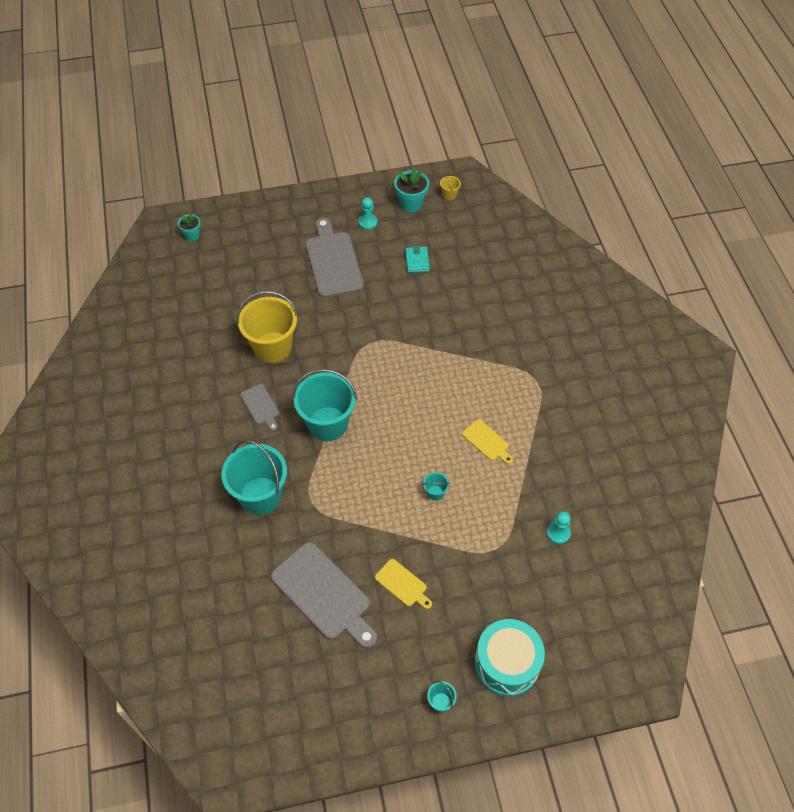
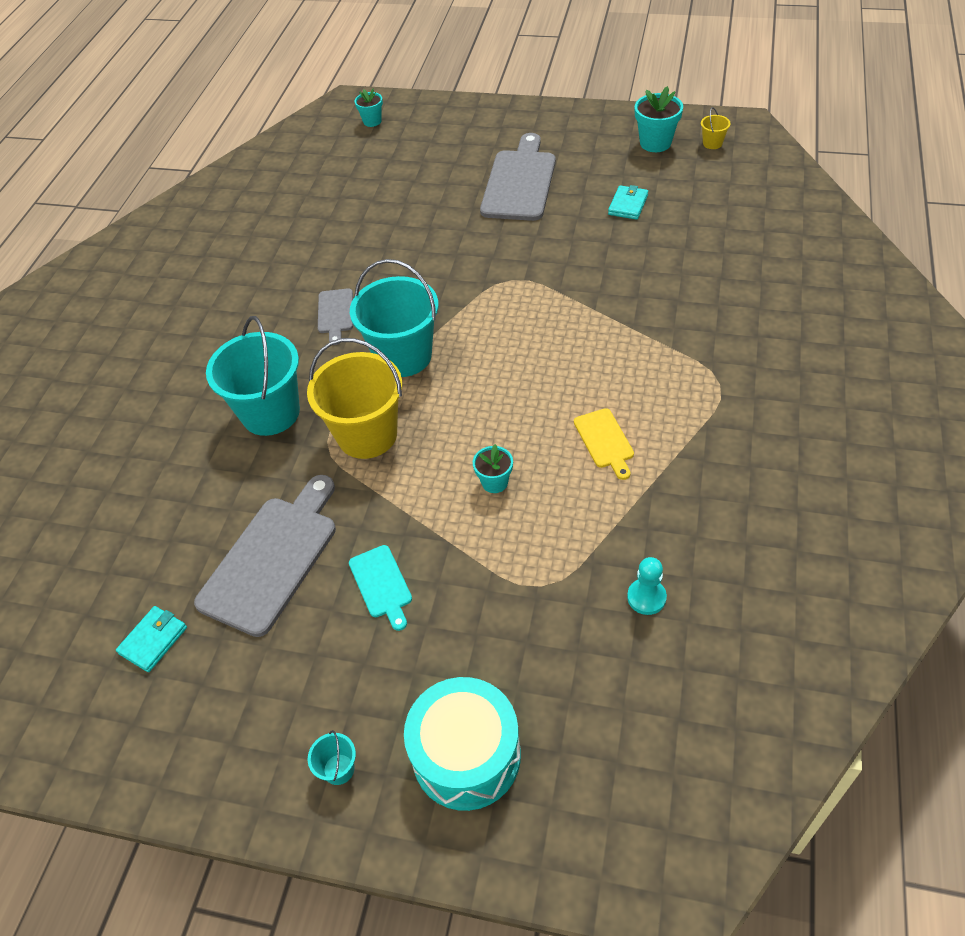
camera: 30 degrees right, 5 degrees down
(272, 347) = (389, 254): yellow bucket -> yellow bucket (367, 435)
(280, 676) = (153, 640): none -> turquoise wallet
(324, 594) = (272, 558): grey cutting board -> grey cutting board turned 135 degrees counterclockwise
(368, 222) = (588, 151): turquoise pawn -> none
(403, 584) = (381, 584): yellow cutting board -> turquoise cutting board
(435, 493) = (494, 482): turquoise bucket -> turquoise flower pot

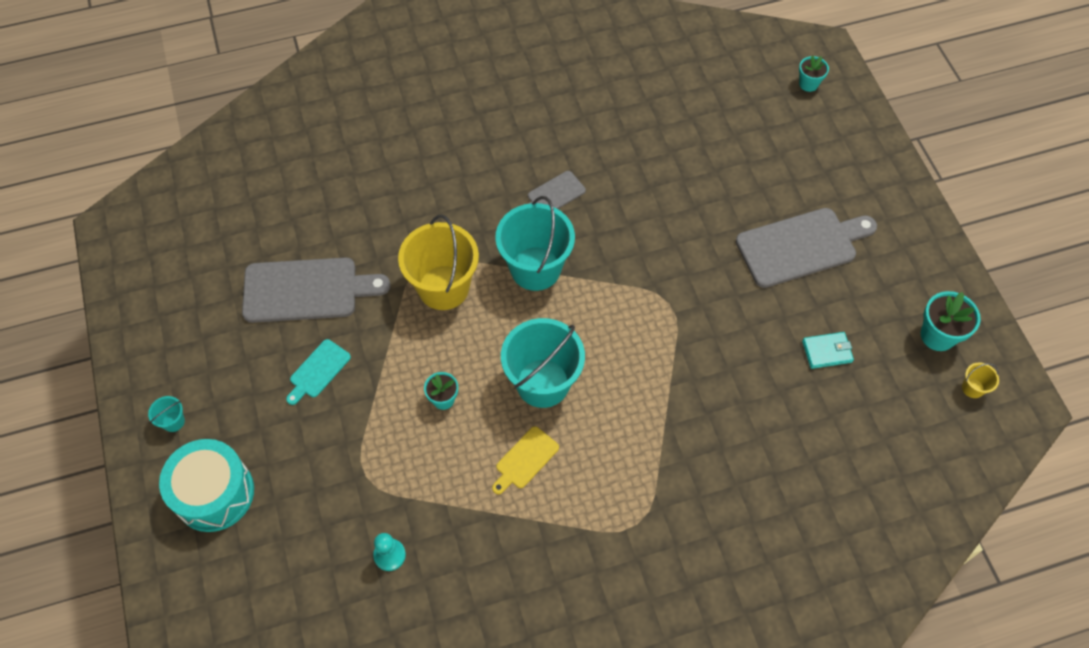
camera: 55 degrees right, 10 degrees up
(153, 640) = (214, 259): turquoise wallet -> none
(270, 413) = (430, 211): turquoise bucket -> turquoise bucket (542, 383)

